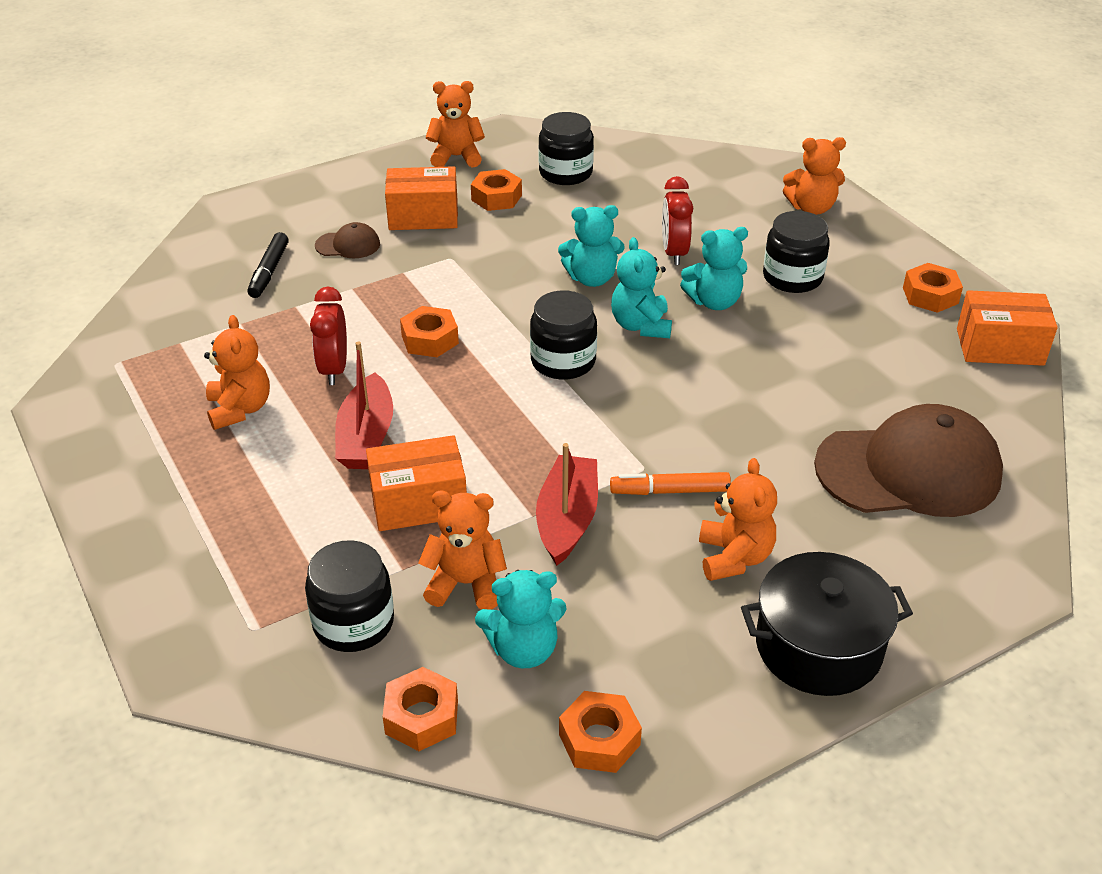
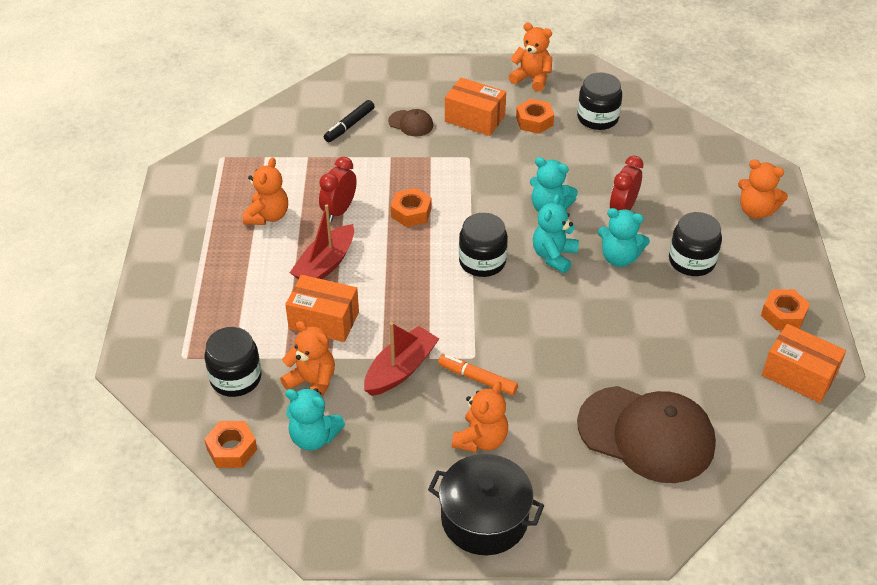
camera: 30 degrees right, 5 degrees up
(599, 739) = (314, 509): orange nut -> none

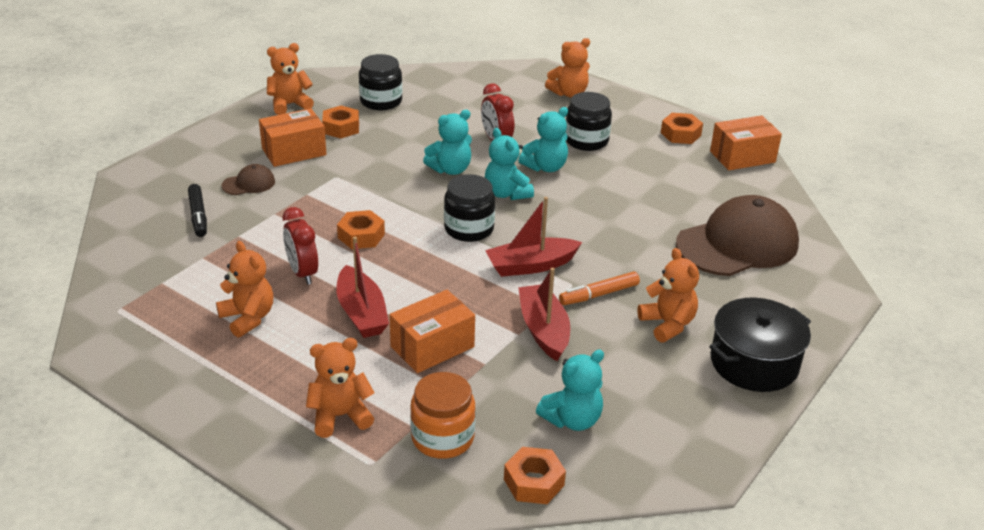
camera: 55 degrees left, 10 degrees down
(236, 378) = (442, 438): black jar -> orange jar
(312, 383) = (503, 390): orange teddy bear -> orange teddy bear (340, 416)
(473, 321) = (531, 266): none -> red boat

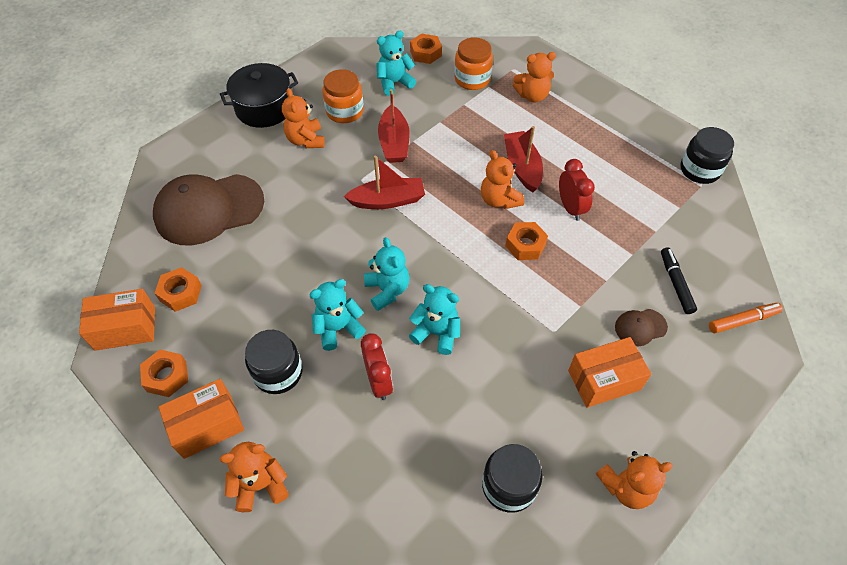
camera: 170 degrees left, 20 degrees up
(248, 318) = (604, 169): orange teddy bear -> orange teddy bear (499, 200)
(341, 128) = (555, 425): orange nut -> orange nut (180, 293)
(432, 347) = (473, 136): orange box -> orange box (207, 425)
(450, 169) = (437, 333): turquoise teddy bear -> turquoise teddy bear turned 45 degrees clockwise
(469, 229) = (431, 246): black jar -> black jar (700, 170)
(599, 294) = (344, 169): orange marker -> orange marker (743, 321)
(632, 367) = (345, 111): none -> orange jar

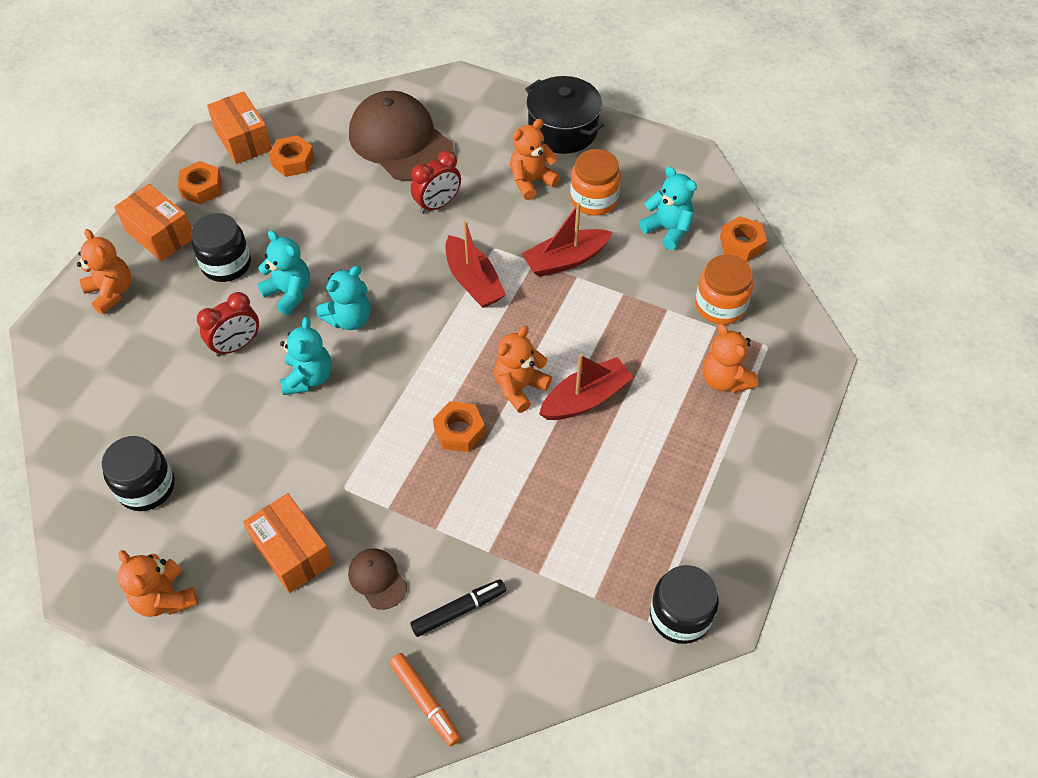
camera: 70 degrees right, 0 degrees up
(570, 208) = (538, 466): red clock -> red clock (437, 204)

